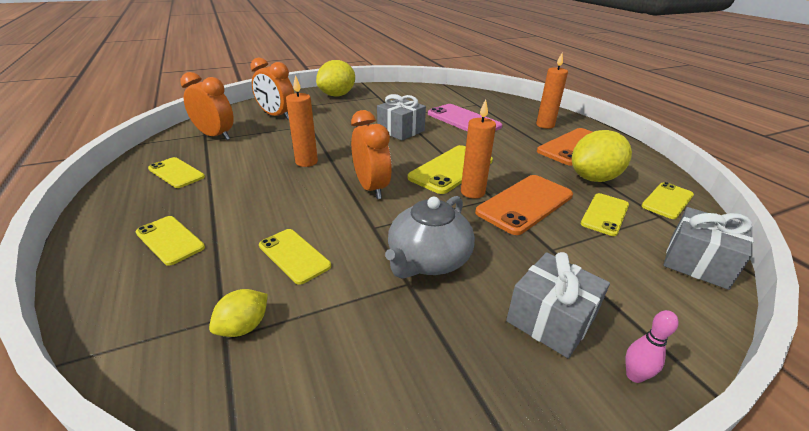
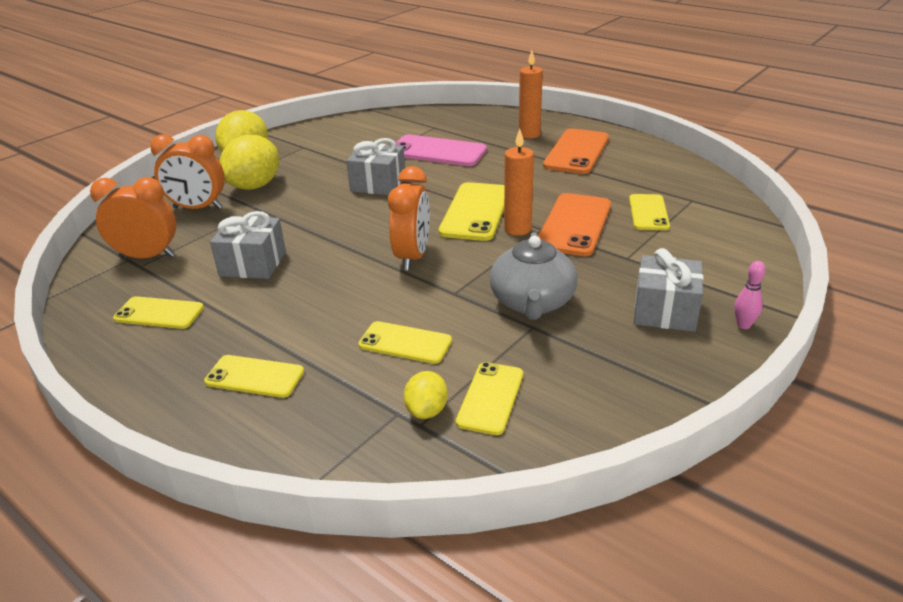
camera: 25 degrees left, 0 degrees up
(306, 162) = (307, 252): orange candle -> none
(371, 188) = (412, 257): orange clock -> orange clock turned 60 degrees clockwise
(593, 178) = (616, 180): yellow lemon -> yellow lemon (254, 186)
(667, 201) = (690, 184): yellow phone -> yellow phone (490, 398)
(697, 262) = (741, 230): grey gift -> grey gift (253, 264)

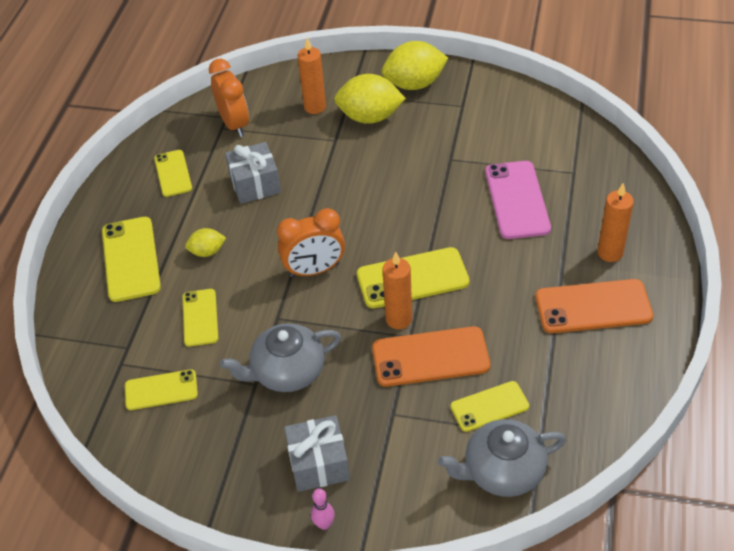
camera: 65 degrees right, 15 degrees up
(198, 208) = (315, 107): orange clock -> orange candle
(255, 377) = (131, 259): yellow phone -> yellow phone, size x1.59
(378, 184) = (423, 190): grey gift -> none
(426, 410) = (135, 361): yellow lemon -> yellow lemon (207, 252)
(720, 223) = (502, 471): none -> grey teapot

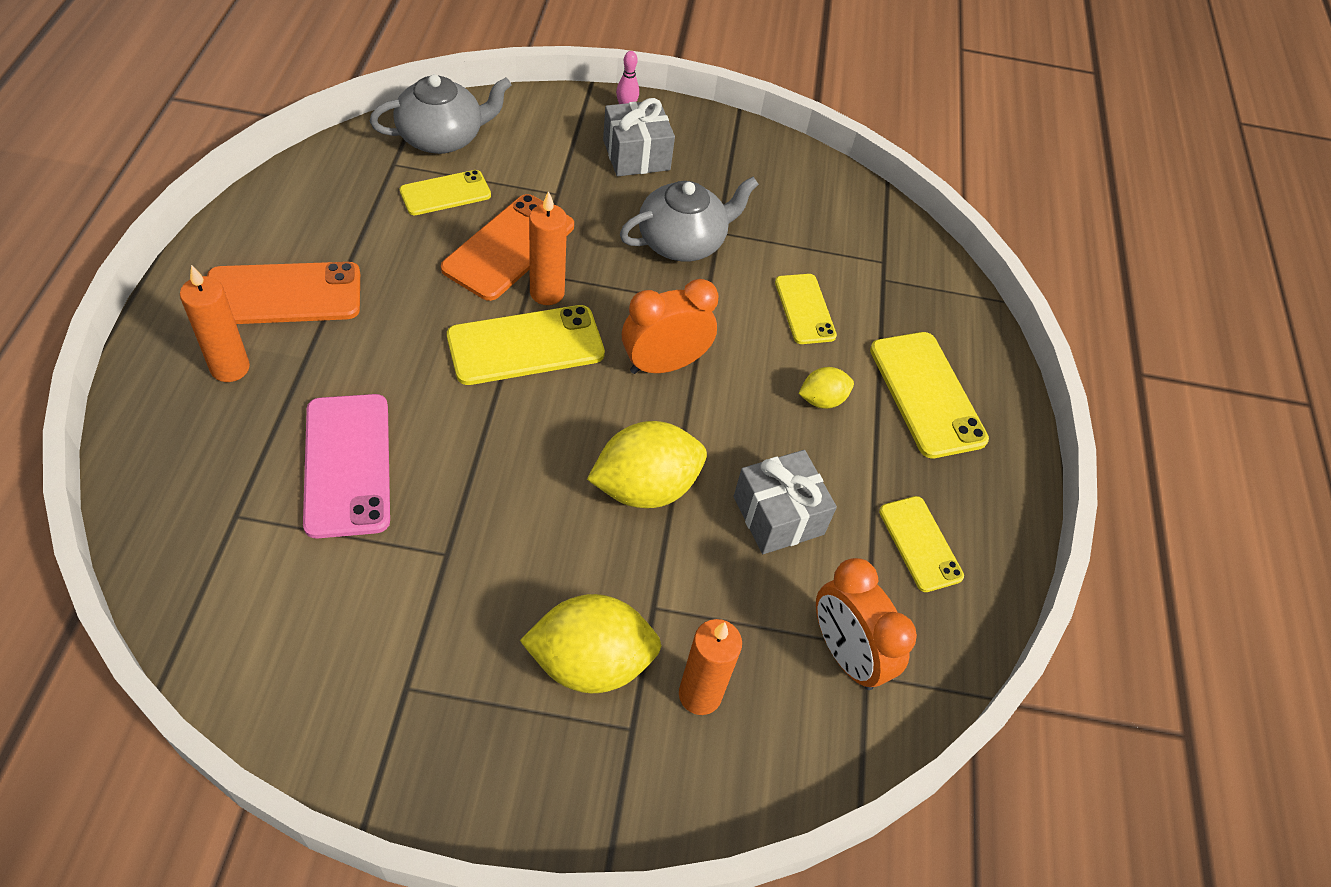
camera: 165 degrees right, 5 degrees up
(161, 390) = (825, 231): yellow phone -> none
(414, 84) = (498, 756): yellow lemon -> yellow lemon (645, 487)
(430, 357) = (509, 247): orange phone -> orange phone turned 45 degrees counterclockwise

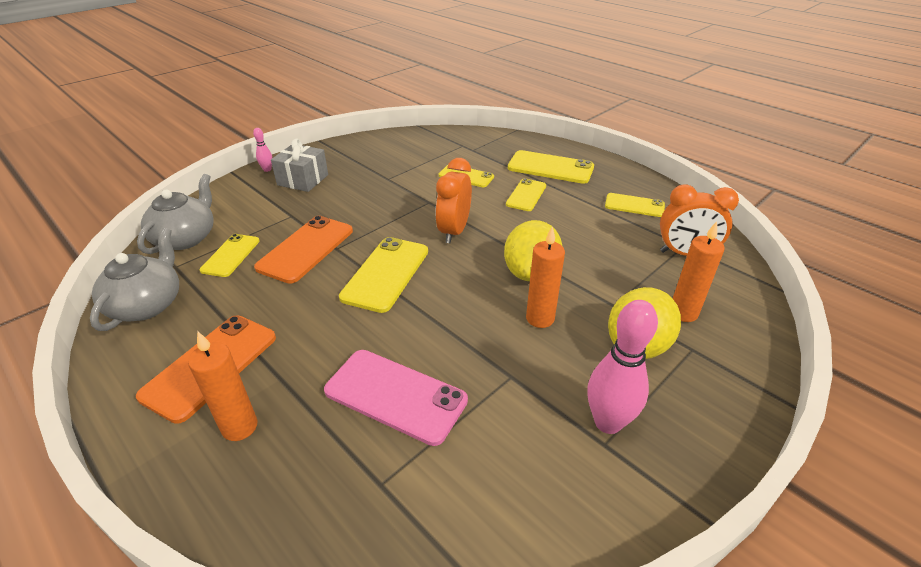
camera: 45 degrees left, 15 degrees down
(440, 679) = (608, 422): none -> pink bowling pin
(509, 247) = (306, 249): orange phone -> orange phone turned 45 degrees clockwise
(547, 293) = (357, 249): orange candle -> orange candle (540, 318)
(682, 241) = (380, 191): grey teapot -> grey teapot (147, 305)
(778, 515) = (585, 238): grey gift -> none
(822, 400) = (526, 195): yellow lemon -> yellow phone

